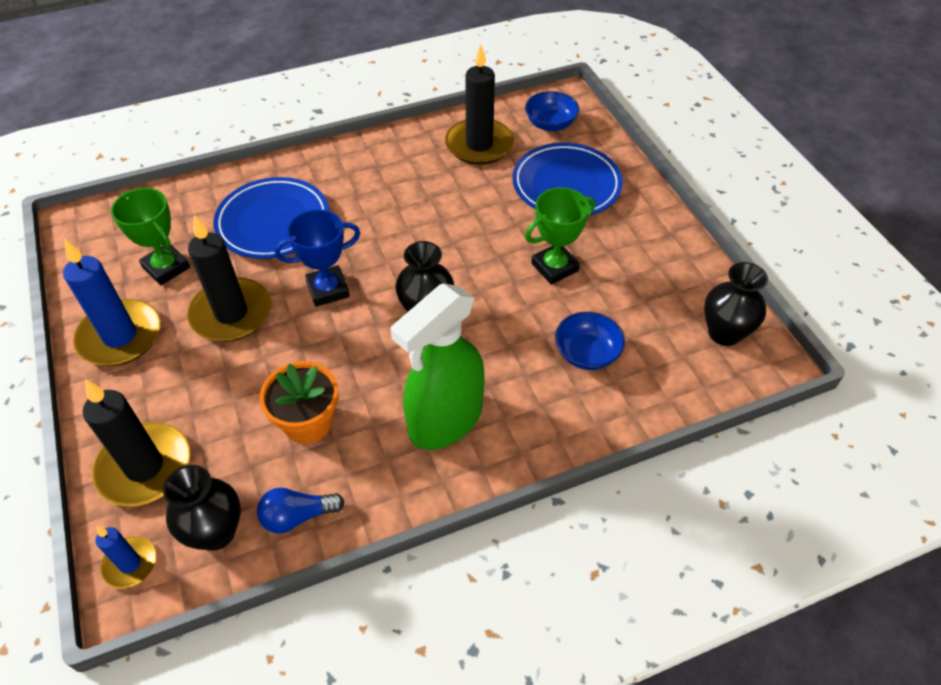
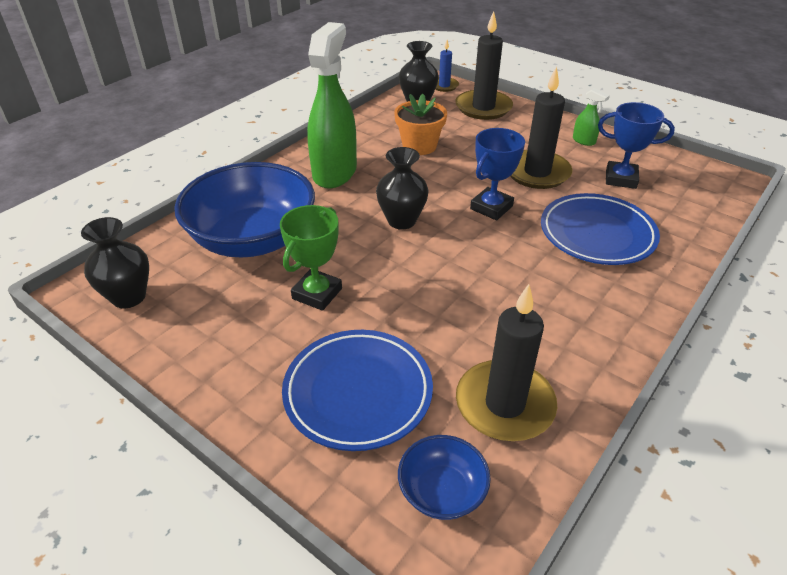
camera: 150 degrees right, 10 degrees down
(120, 336) = (584, 141): blue candle -> green spray bottle
(166, 267) = (620, 179): green trophy -> blue trophy
(297, 516) = (383, 117): blue light bulb -> none
(587, 353) = (253, 239): blue bowl -> blue bowl, size x2.16

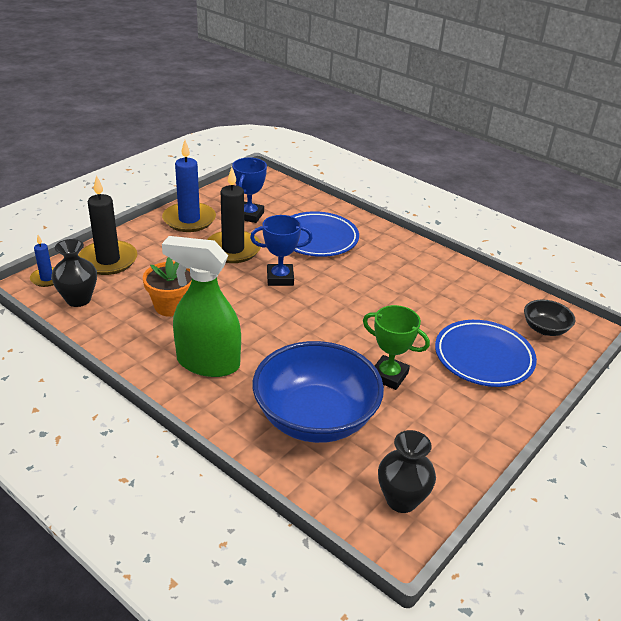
camera: 90 degrees left, 5 degrees down
(401, 221) = (294, 325): black vase -> none
(442, 491) = (545, 329): blue bowl -> black bowl
(491, 207) = (280, 278): blue trophy -> blue trophy turned 45 degrees counterclockwise
(504, 404) = (479, 299): black candle -> none
(584, 141) = (189, 220): green spray bottle -> blue candle

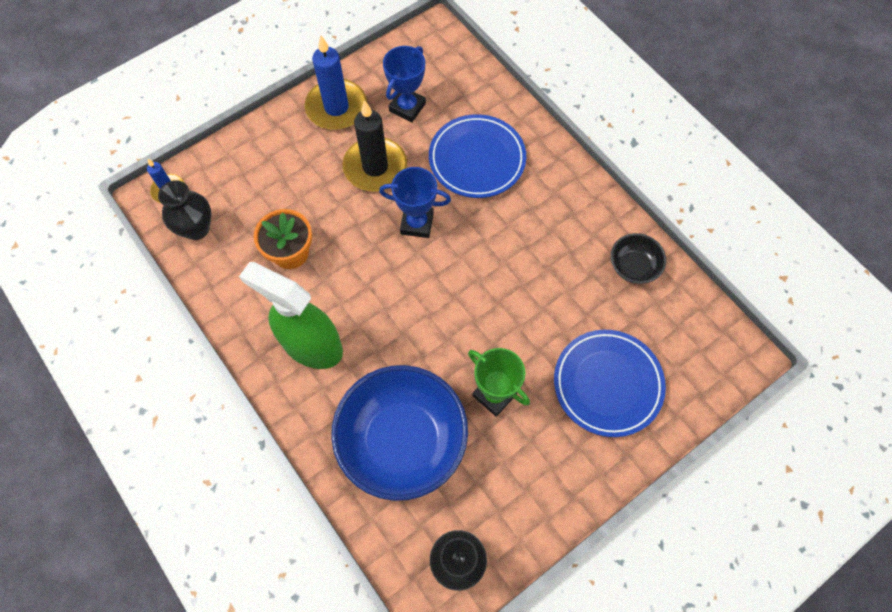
camera: 15 degrees right, 30 degrees up
(108, 260) = (236, 168): black candle -> none
(545, 329) = (695, 351): black bowl -> black bowl (633, 266)

